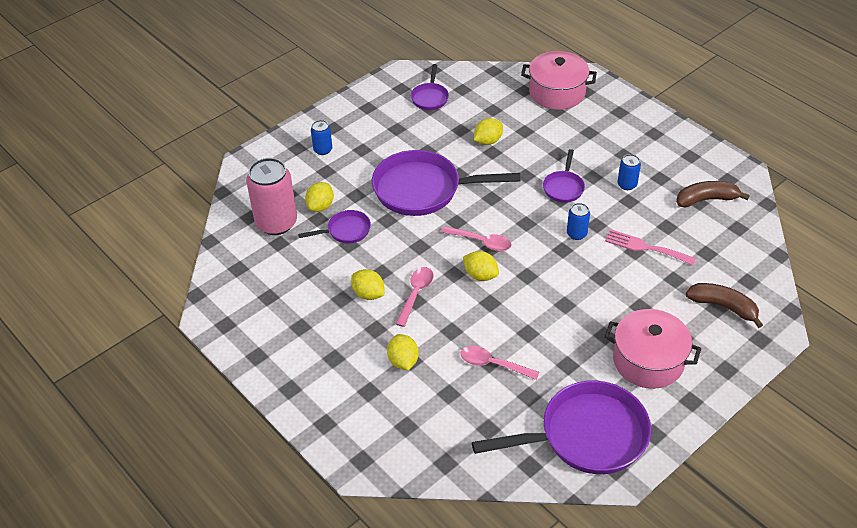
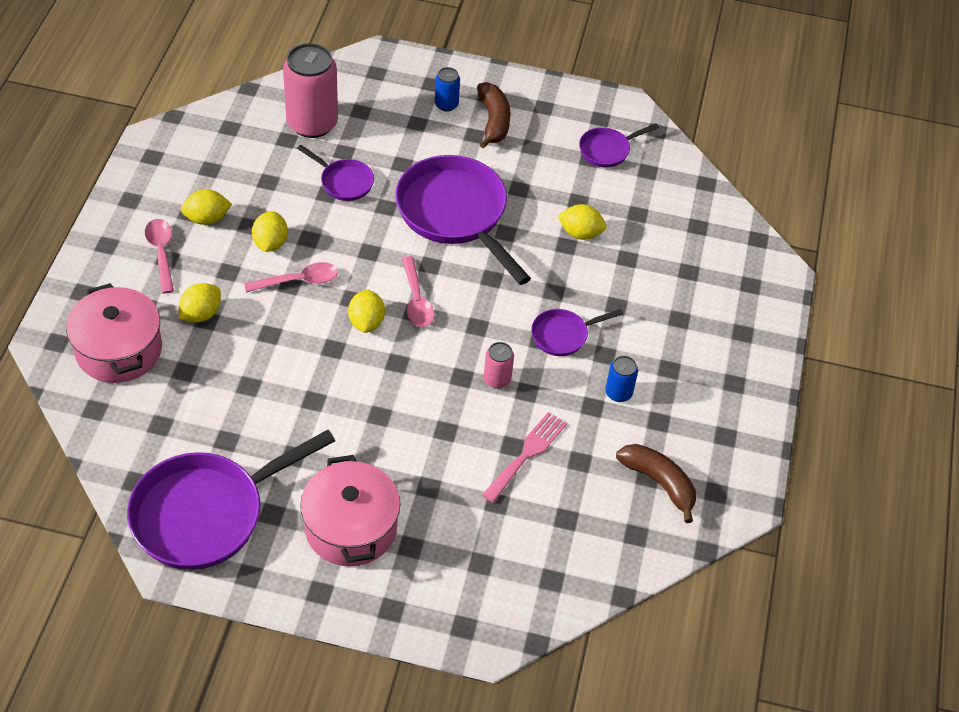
camera: 50 degrees right, 5 degrees up
(320, 206) = (363, 145): yellow lemon -> yellow lemon (207, 218)
(493, 364) = (248, 390): pink spoon -> pink spoon (161, 253)
(557, 92) = (722, 258): pink pot -> pink pot (119, 350)
(576, 234) = (497, 379): blue can -> pink can
(586, 435) = (206, 514): purple pan -> purple pan turned 105 degrees clockwise
(645, 247) = (527, 454): pink fork -> pink fork turned 45 degrees clockwise
(723, 307) = (489, 569): brown banana -> brown banana (493, 121)

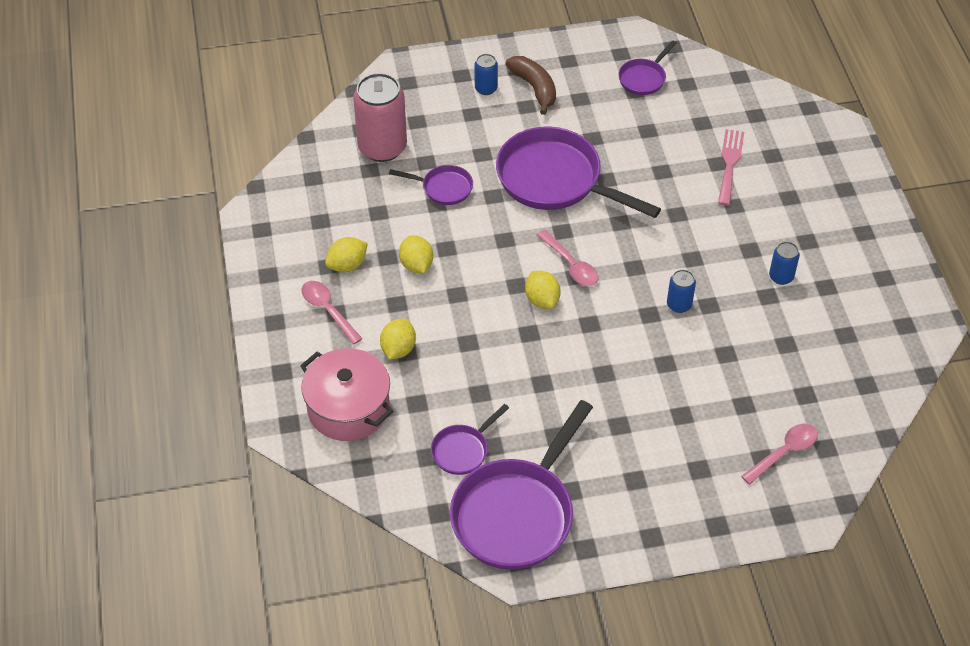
camera: 20 degrees left, 0 degrees up
(299, 281) = (462, 287): pink spoon -> pink spoon (784, 452)
(350, 527) = (642, 474): pink pot -> none
(497, 379) = (679, 304): pink can -> blue can
(527, 454) = (741, 355): pink fork -> pink fork (729, 163)
(563, 335) = (707, 247): purple pan -> purple pan (462, 450)
(580, 233) = (667, 157): yellow lemon -> none
(659, 483) = (858, 336): brown banana -> none

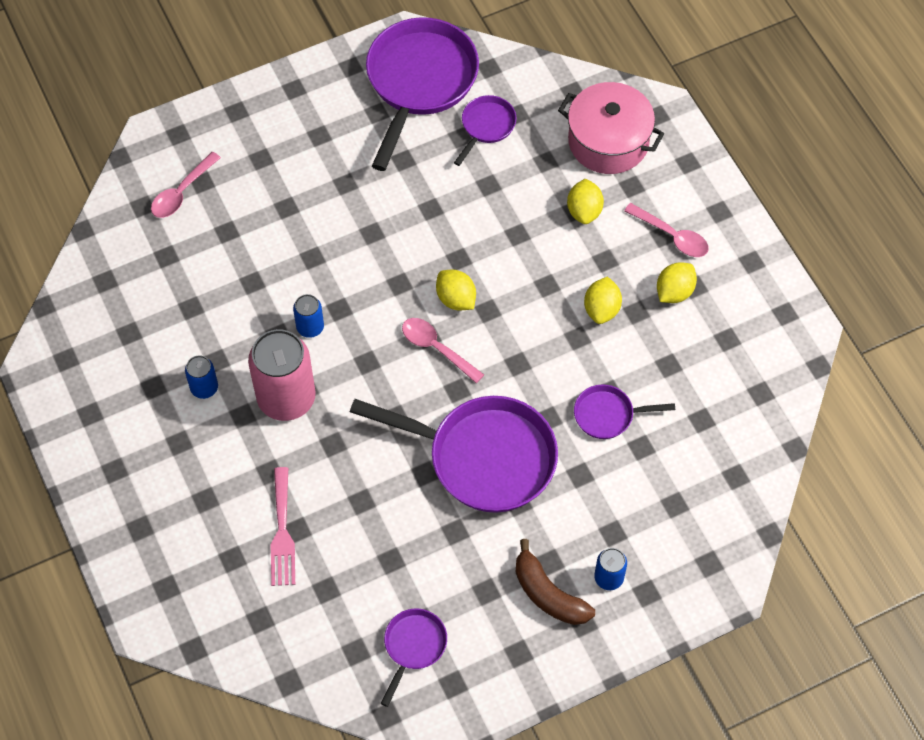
camera: 165 degrees right, 10 degrees up
(382, 147) = (700, 455): pink can -> pink can (286, 398)
(416, 265) = (601, 309): yellow lemon -> yellow lemon turned 45 degrees clockwise

